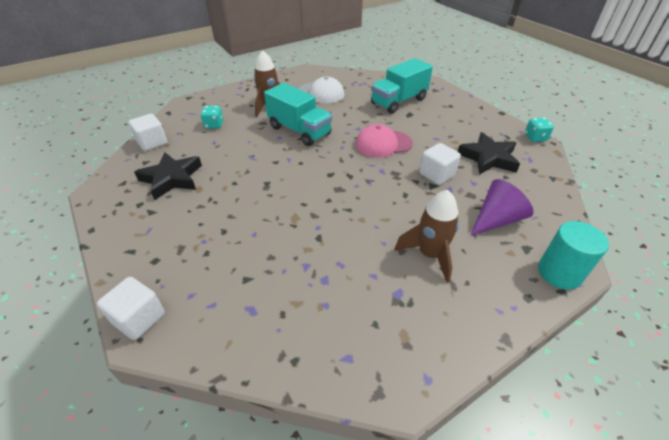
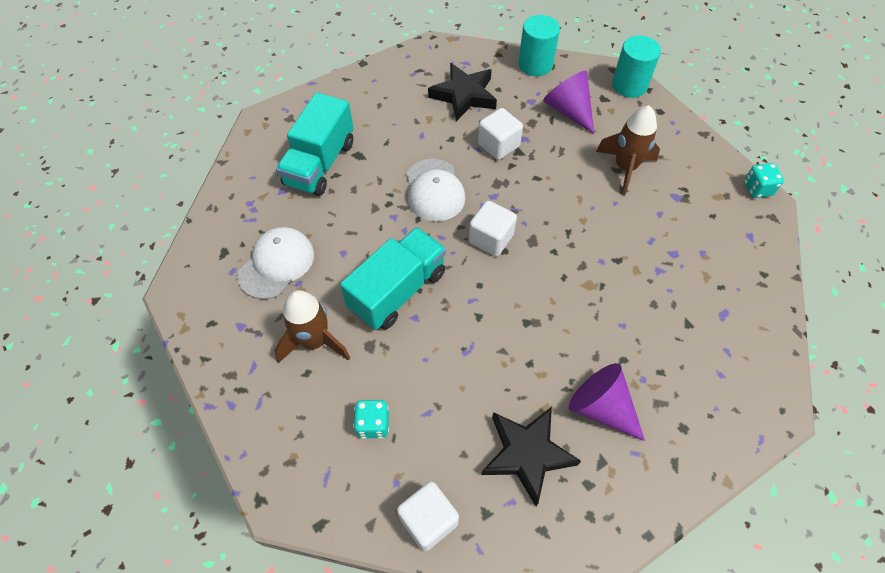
camera: 90 degrees left, 15 degrees up
(139, 318) = (761, 418): white cube -> white cube (491, 239)
(189, 215) = (601, 407): none -> purple cone
(383, 144) = (434, 190): pink cap -> white cap
(399, 101) = (320, 163): turquoise truck -> turquoise truck turned 60 degrees clockwise
(535, 138) = (422, 48): turquoise dice -> turquoise dice (757, 189)
(552, 201) = (535, 64): none -> turquoise cylinder

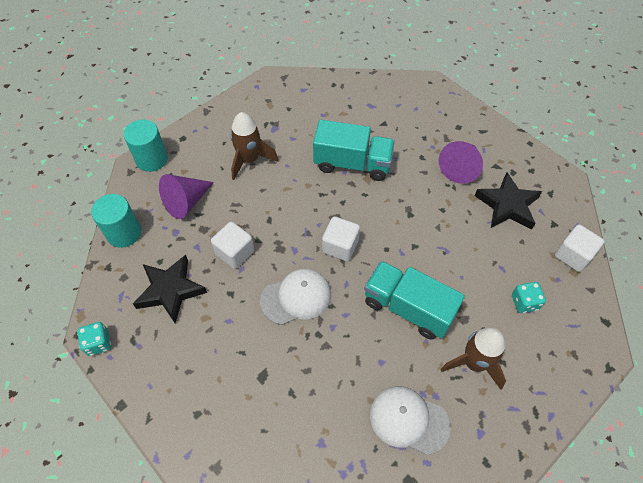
camera: 100 degrees left, 0 degrees up
(320, 163) = (279, 413): turquoise truck -> turquoise truck (352, 163)
(757, 189) = (259, 83): turquoise dice -> turquoise dice (98, 343)

